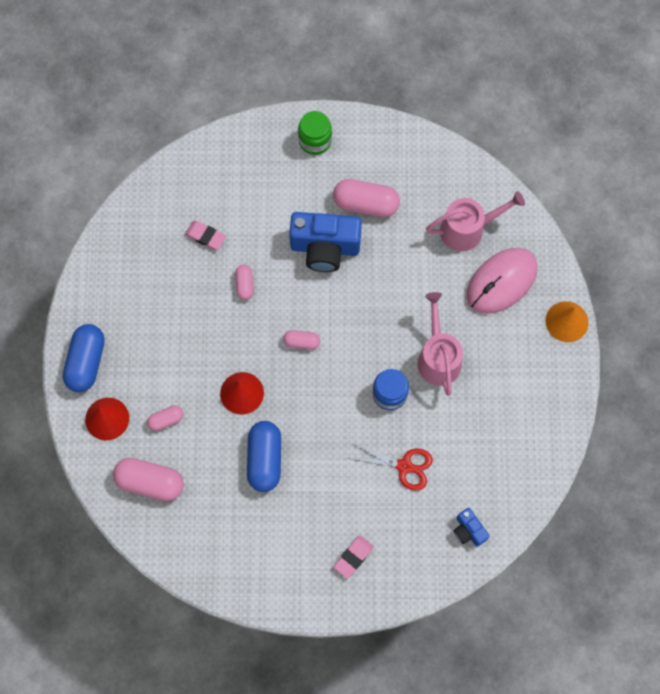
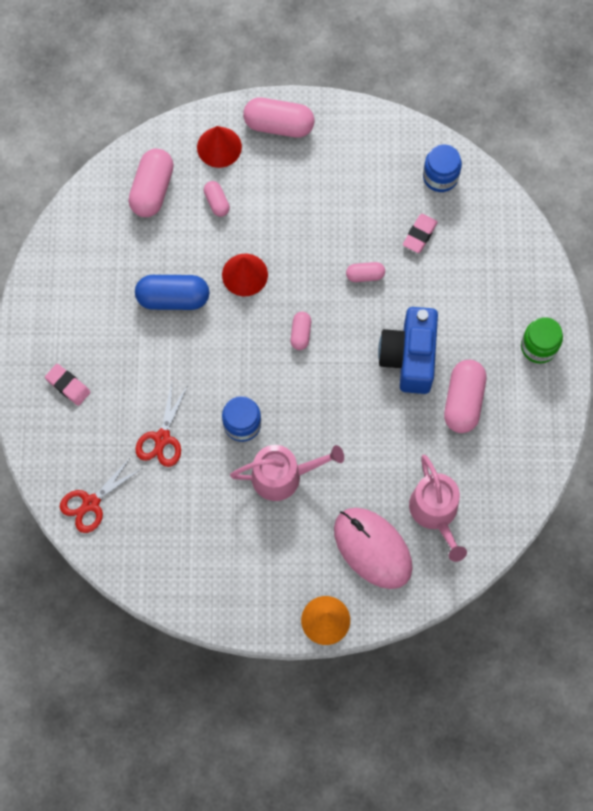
camera: 90 degrees right, 0 degrees up
(86, 362) = (279, 125): blue capsule -> pink capsule
(147, 217) = (440, 176): none -> blue jar
(468, 530) = (91, 503): blue camera -> red scissors

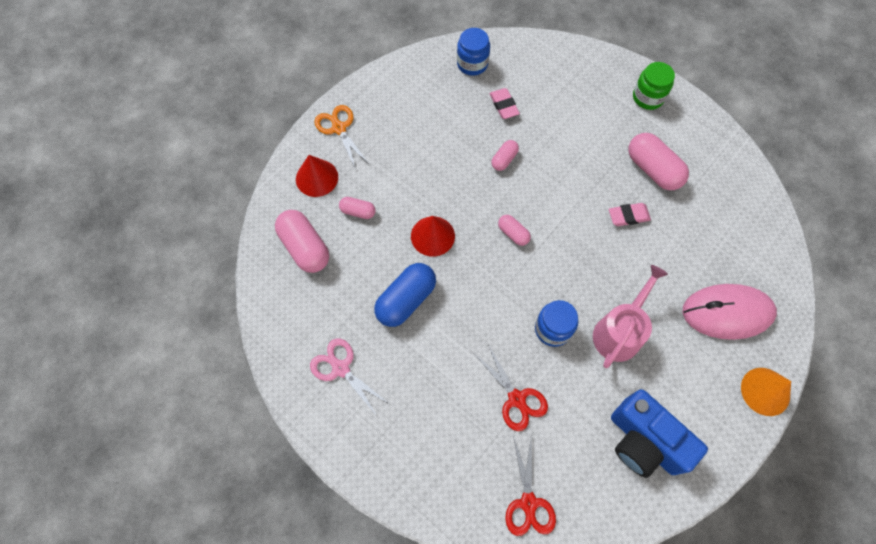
camera: 50 degrees left, 5 degrees down
(68, 386) = (409, 439): pink eraser -> pink eraser (628, 216)
(80, 296) = (340, 368): none -> pink scissors
(279, 125) = (339, 128): pink capsule -> orange scissors
(409, 357) = (591, 178): blue camera -> blue camera (644, 441)
(435, 512) = (727, 249): pink watering can -> none

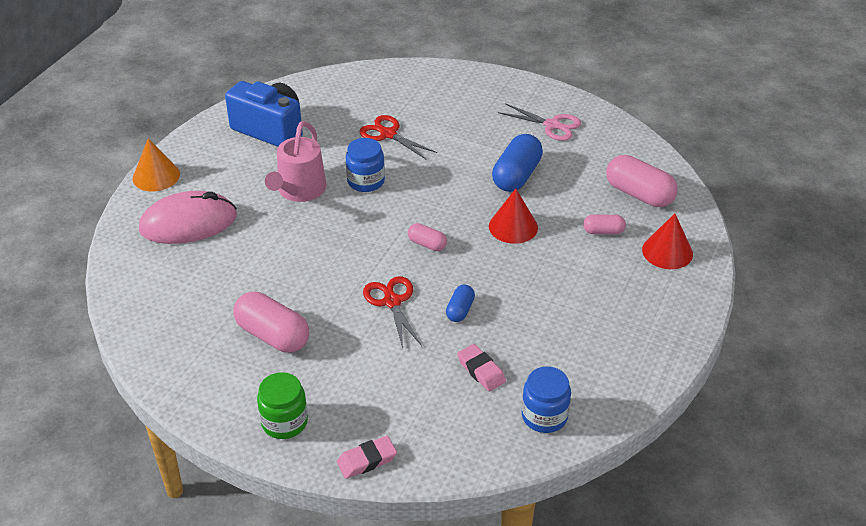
camera: 165 degrees right, 25 degrees down
(339, 128) = (675, 303): orange scissors -> none
(504, 159) = (460, 310): pink capsule -> blue capsule
(528, 503) = (362, 85): red scissors -> red scissors (392, 302)
(628, 216) = (299, 283): pink eraser -> pink eraser (367, 460)

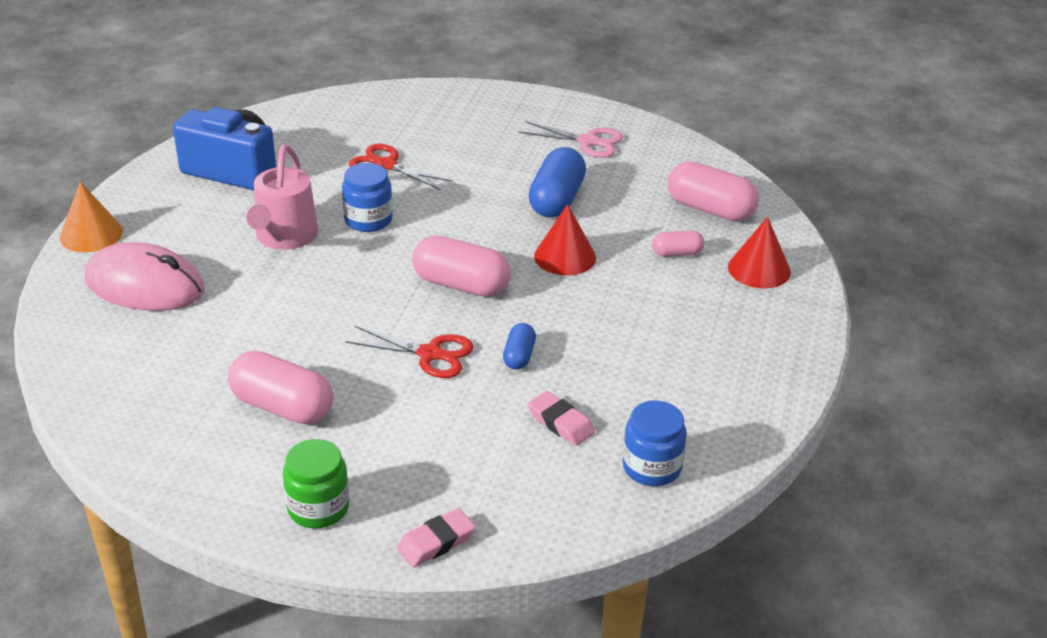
camera: 10 degrees left, 5 degrees down
(188, 223) = (145, 285): pink mouse -> pink mouse turned 45 degrees clockwise
(392, 302) = (430, 354): red scissors -> red scissors turned 135 degrees clockwise
(427, 244) = (461, 285): pink capsule -> pink capsule, size x1.87

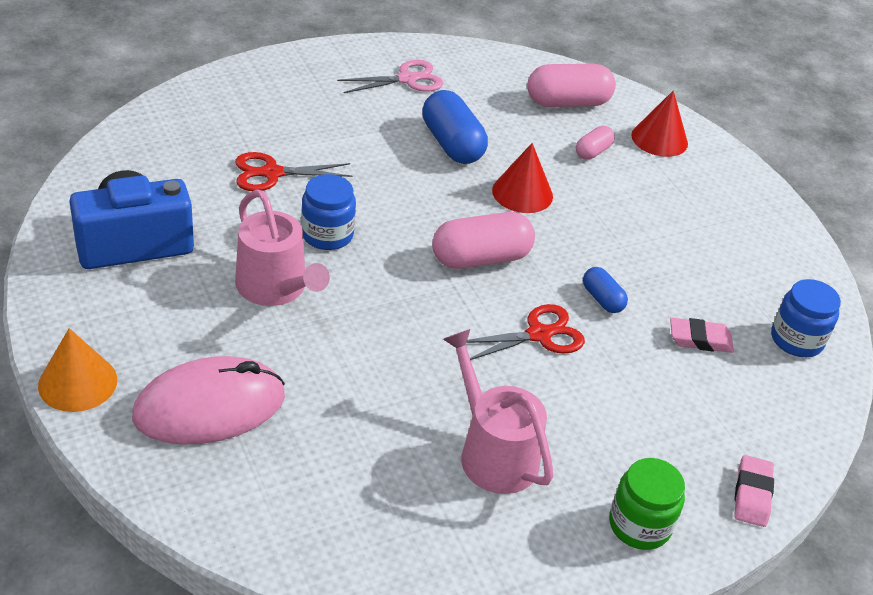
camera: 45 degrees left, 5 degrees up
(282, 407) = (493, 453): pink capsule -> pink watering can

